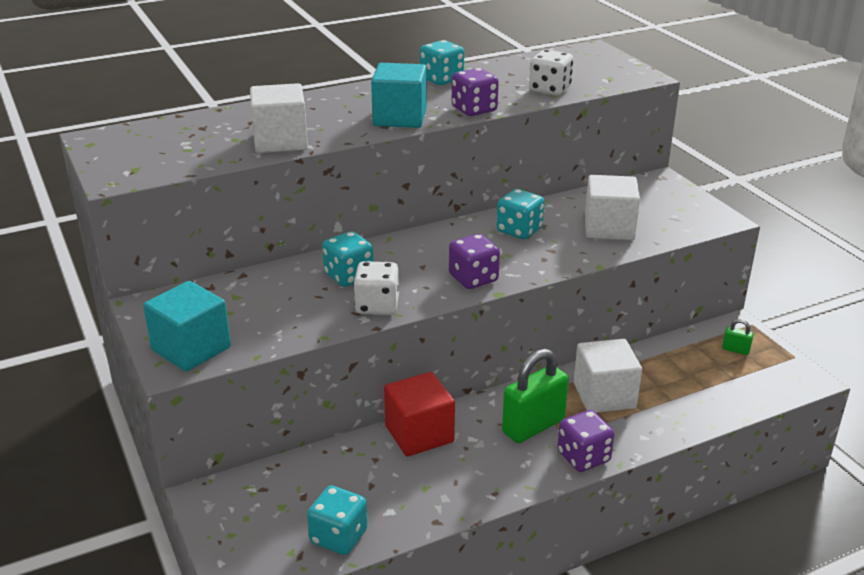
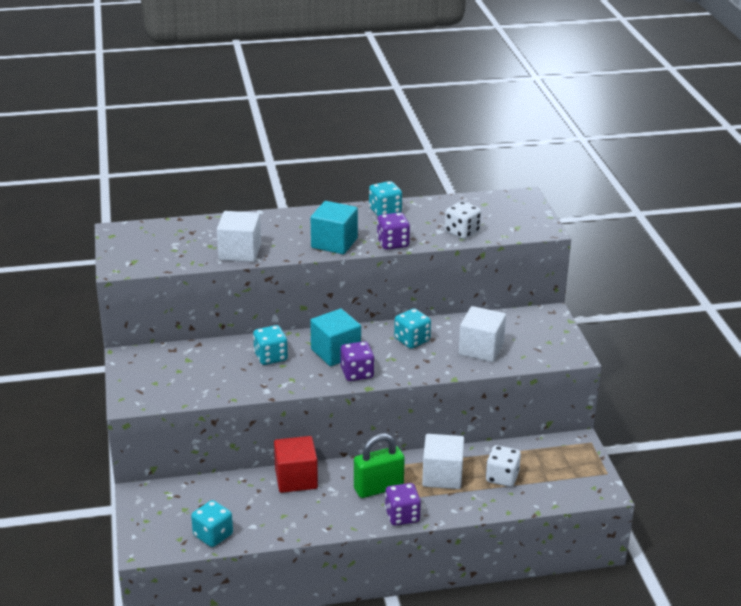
camera: 15 degrees right, 0 degrees up
(191, 349) = (145, 392): turquoise cube -> turquoise cube (335, 352)
(377, 306) = (279, 383): white dice -> white dice (502, 477)
(735, 350) = (564, 460): green padlock -> none

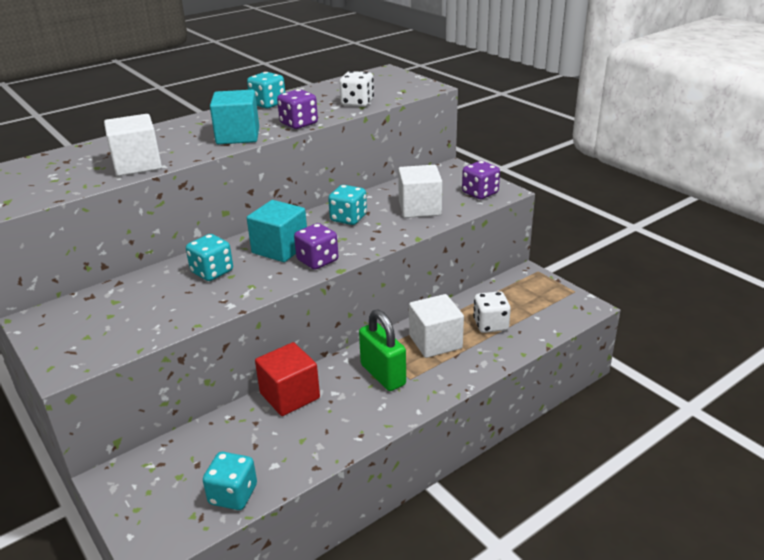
camera: 25 degrees left, 0 degrees up
(378, 488) = (383, 375): green padlock -> green padlock turned 75 degrees counterclockwise
(402, 516) = (427, 394): purple dice -> purple dice (480, 193)

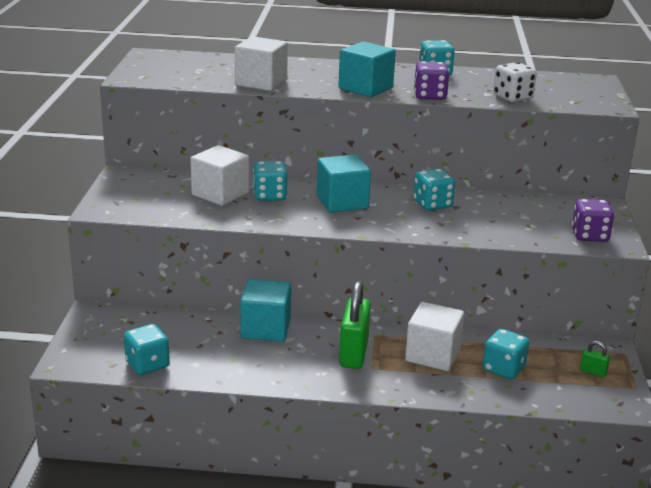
camera: 40 degrees right, 5 degrees down
(289, 395) = (266, 328): red cube -> turquoise cube
(317, 260) = (356, 223): purple dice -> none
(419, 208) = (508, 223): white cube -> white cube (220, 194)
(490, 325) = (503, 369): white dice -> turquoise dice
(539, 294) = (593, 372): none -> green padlock

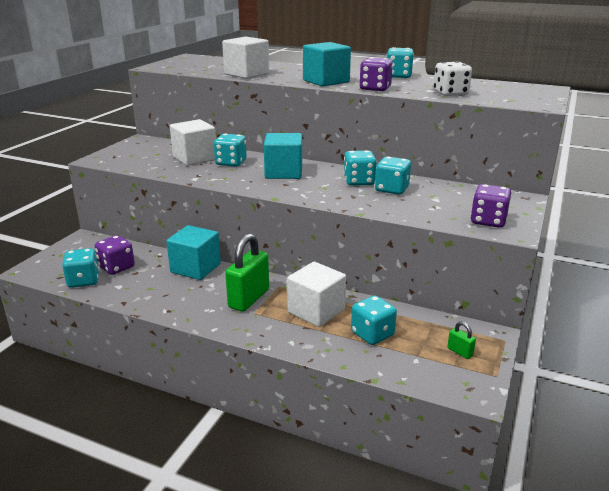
camera: 20 degrees right, 0 degrees up
(172, 342) = (116, 267): none -> purple dice
(473, 210) = (391, 189): none -> turquoise dice

